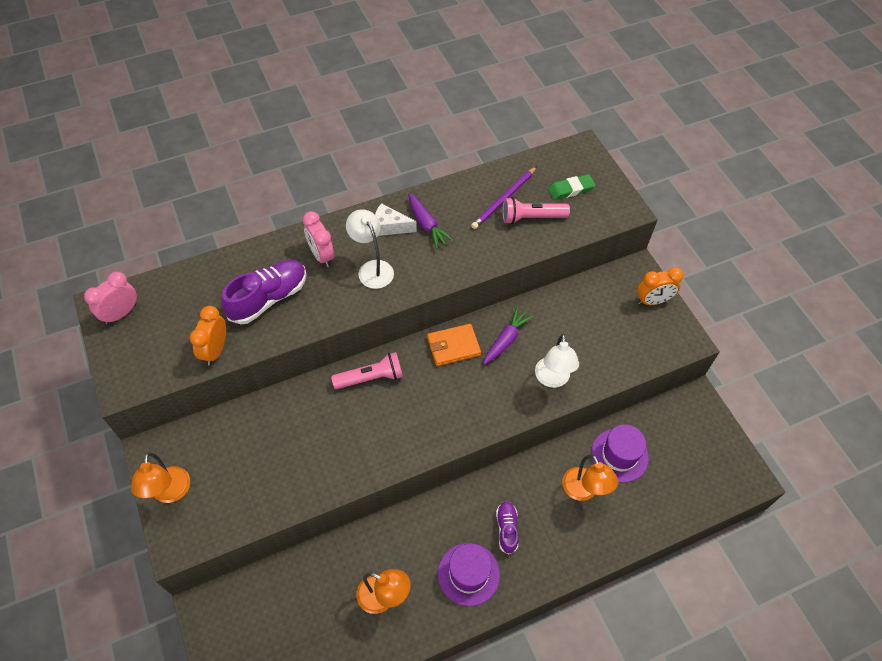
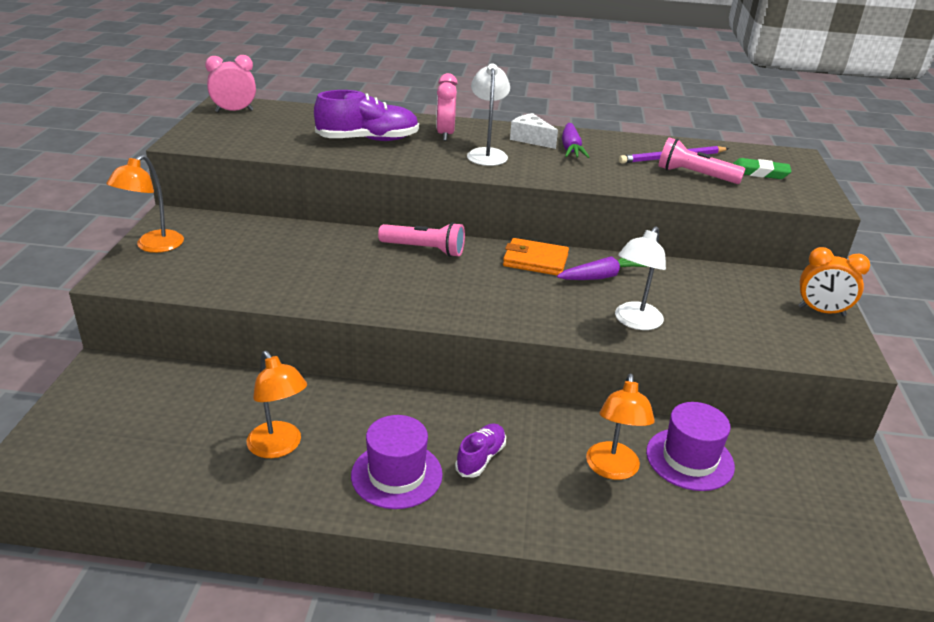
camera: 30 degrees right, 25 degrees down
(215, 350) = (285, 149): orange clock -> none

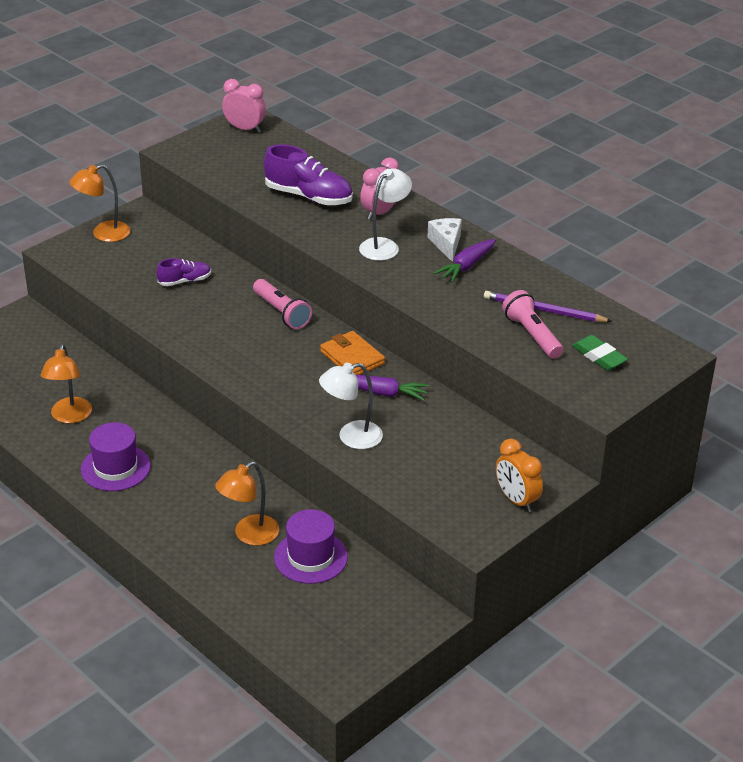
camera: 40 degrees right, 5 degrees up
(480, 458) = (177, 484): purple shoe -> purple shoe (185, 281)

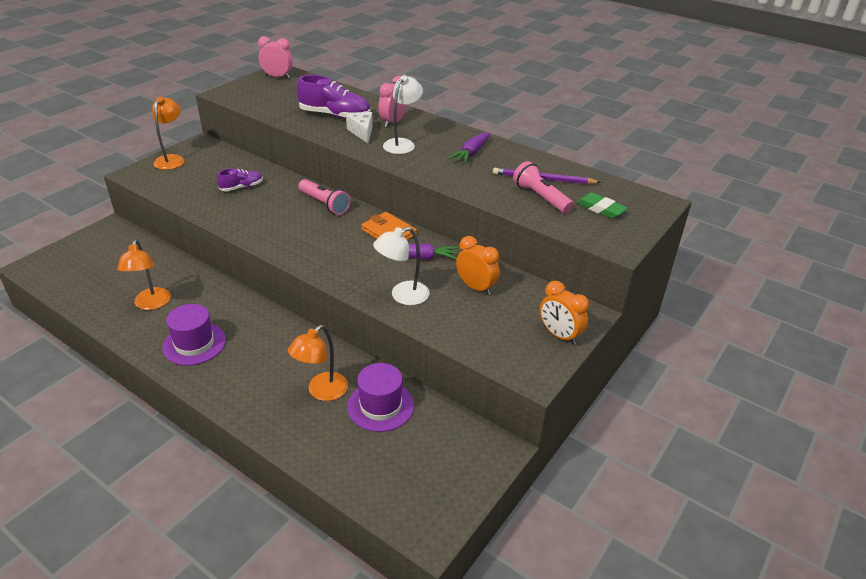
camera: 10 degrees left, 0 degrees up
(103, 234) = (172, 159): orange lamp -> orange lamp turned 135 degrees clockwise
(438, 436) = (476, 287): none -> orange clock
(446, 244) = (451, 139): white cheese -> white cheese (362, 132)

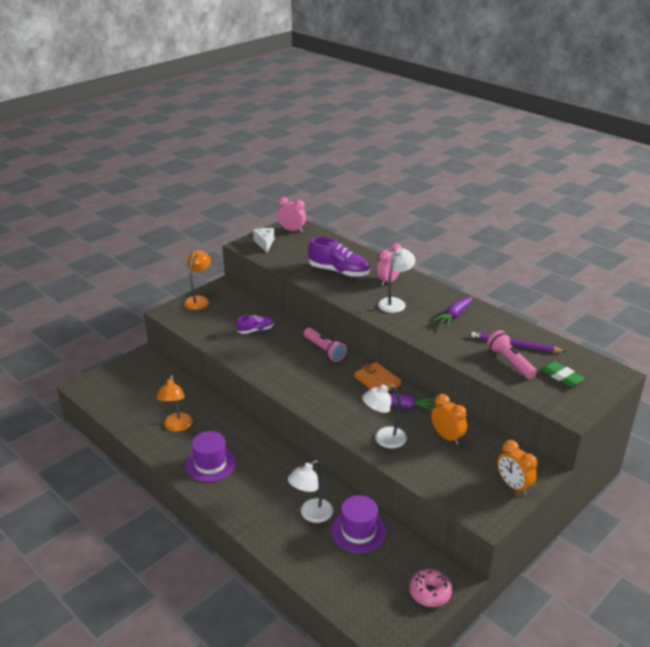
camera: 10 degrees right, 5 degrees down
(322, 392) = (311, 514): orange lamp -> white lamp
(362, 132) = (361, 289): white cheese -> white cheese (264, 243)
(473, 470) = (430, 592): none -> pink donut

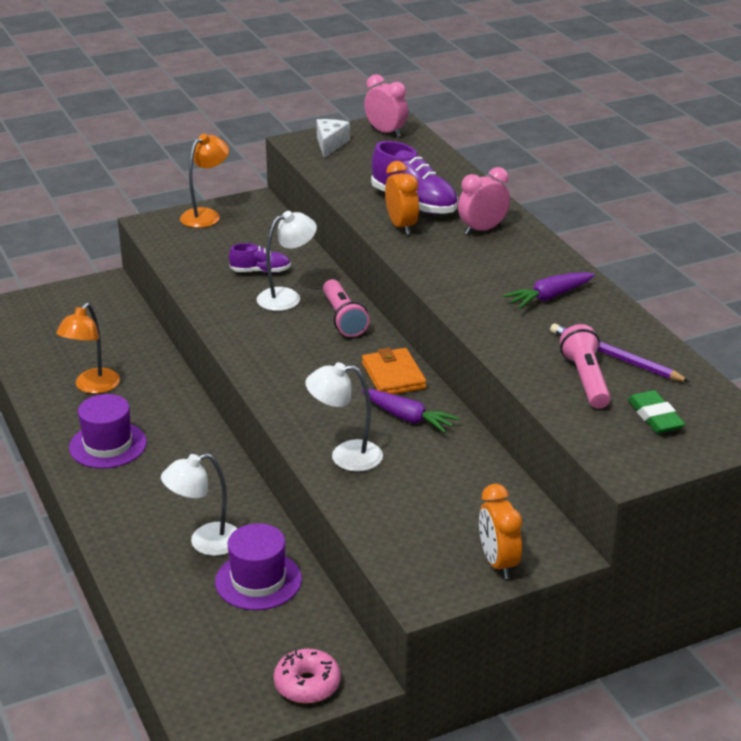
camera: 20 degrees right, 0 degrees up
(395, 302) = (468, 262): white lamp -> white lamp (287, 297)
(447, 437) = (444, 474): orange clock -> orange clock (401, 226)

